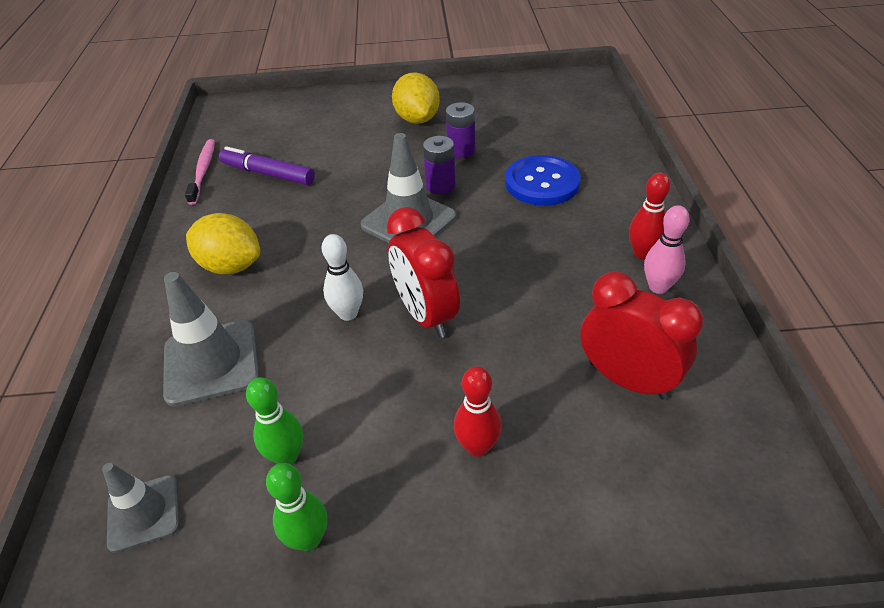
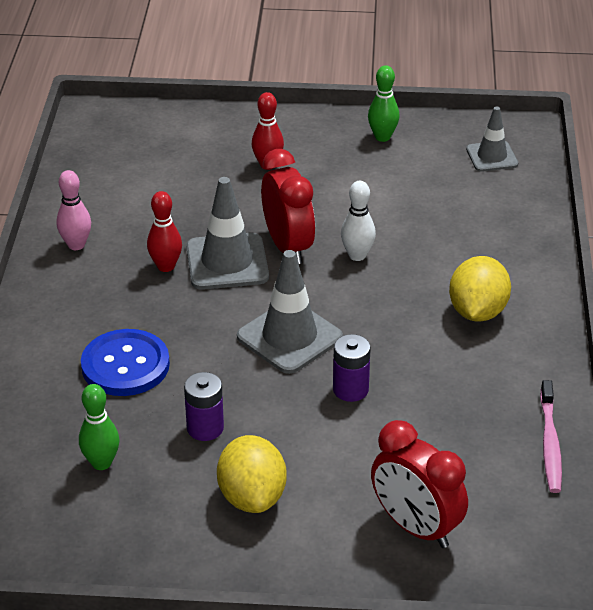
camera: 175 degrees left, 5 degrees down
(211, 362) = (472, 232): grey traffic cone -> grey traffic cone (227, 262)
(231, 266) = (477, 312): yellow lemon -> yellow lemon turned 75 degrees clockwise
(268, 173) = (461, 426): purple marker -> none
(287, 456) = (401, 173): green bowling pin -> green bowling pin (101, 463)
(440, 185) = (244, 377): purple battery -> purple battery (350, 389)
(627, 380) = (145, 188): red clock -> red clock (416, 527)
(642, 253) = (69, 275): red bowling pin -> red bowling pin (166, 266)

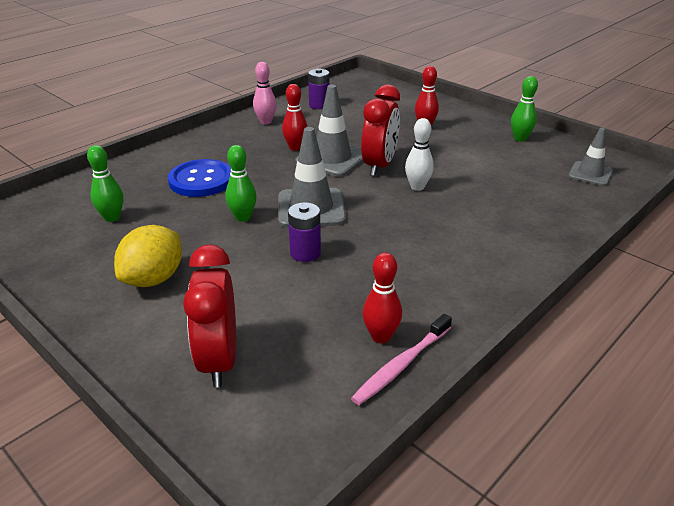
camera: 40 degrees right, 5 degrees down
(205, 428) = (190, 229): purple battery -> purple battery (319, 105)
(238, 385) = (243, 217): none -> green bowling pin
(477, 312) = (460, 252): yellow lemon -> none
(508, 430) = (381, 336): none -> red bowling pin

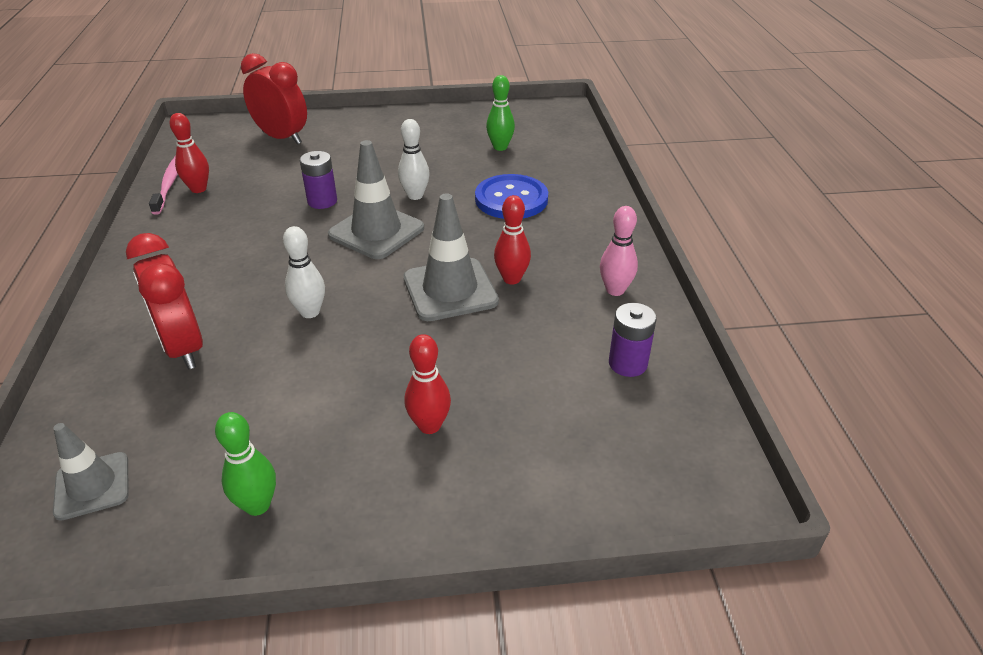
camera: 130 degrees right, 5 degrees up
(154, 279) = (392, 141): yellow lemon -> none
(243, 217) = (415, 196): green bowling pin -> white bowling pin
(379, 166) = (387, 313): red clock -> red clock (183, 348)

